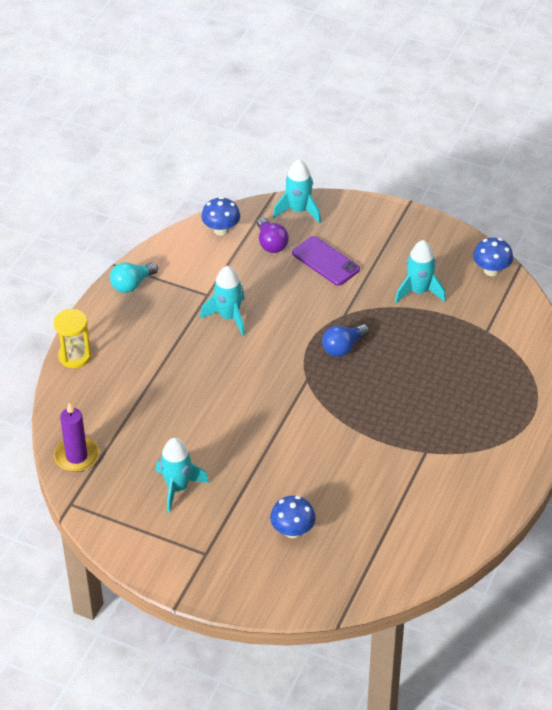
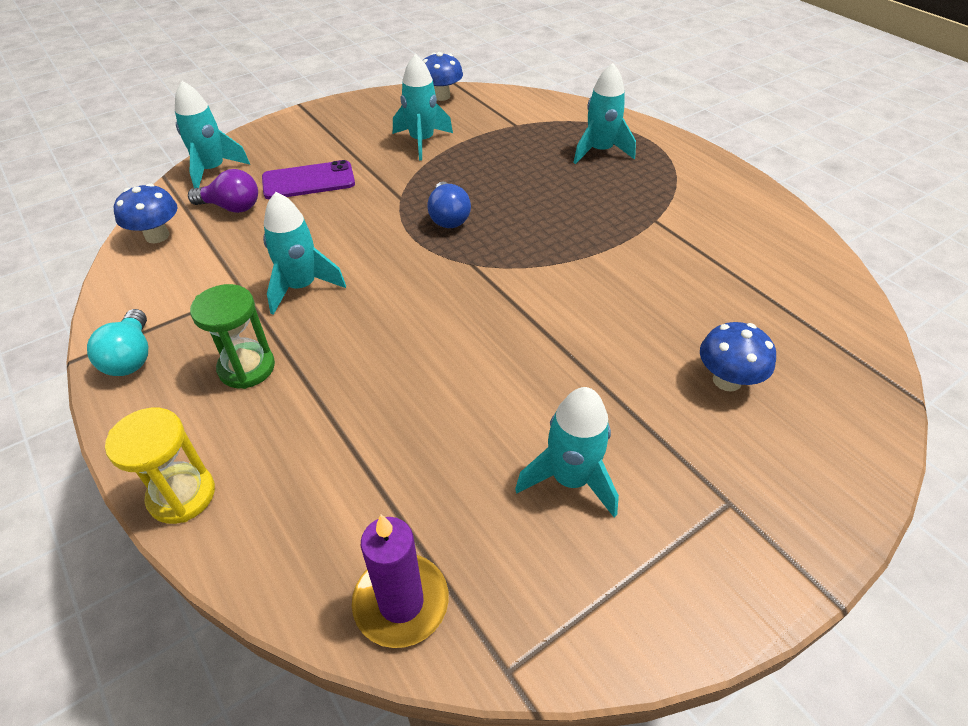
camera: 60 degrees left, 0 degrees up
(157, 331) = (247, 368): none -> green hourglass
(490, 392) = (600, 151): none -> turquoise rocket

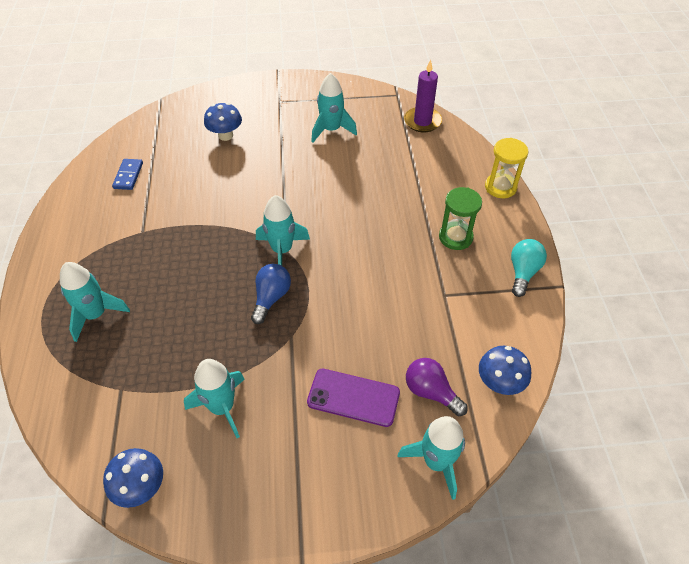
camera: 150 degrees left, 5 degrees up
(301, 287) = (404, 281): turquoise rocket -> turquoise rocket (282, 250)
(763, 266) = (128, 175): none -> blue domino

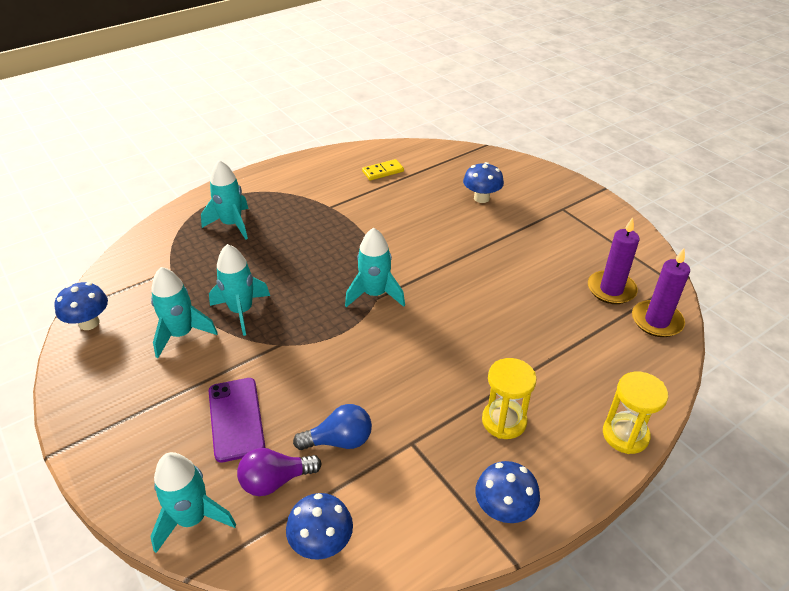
camera: 60 degrees right, 10 degrees down
(128, 175) = (383, 171): blue domino -> yellow domino
(271, 298) = (314, 312): blue light bulb -> blue light bulb (339, 441)
(331, 130) = (563, 258): turquoise rocket -> turquoise rocket (241, 311)
(380, 125) = (611, 289): none -> purple candle
(431, 392) = (275, 481): purple light bulb -> purple light bulb turned 120 degrees counterclockwise
(455, 237) = (504, 421): green hourglass -> yellow hourglass
(523, 272) = (504, 510): turquoise light bulb -> blue mushroom

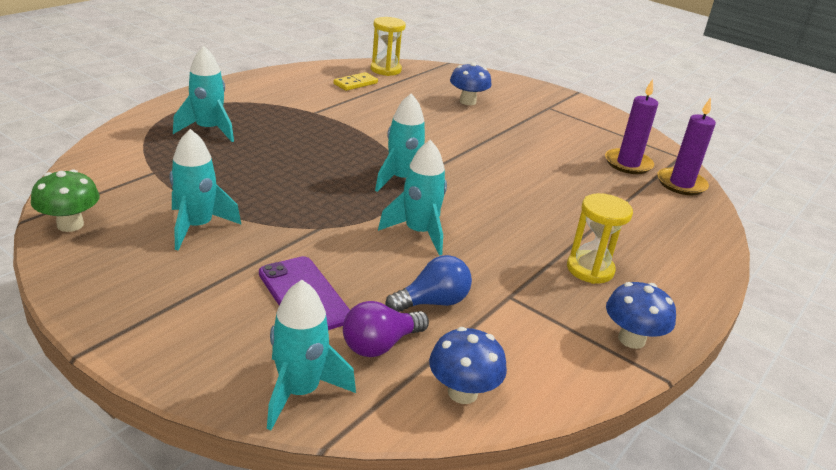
camera: 20 degrees left, 10 degrees down
(89, 323) = (70, 225): blue mushroom -> green mushroom
(241, 311) = (260, 202): turquoise rocket -> turquoise rocket (419, 233)
(625, 435) = (705, 269): yellow hourglass -> yellow hourglass (385, 70)

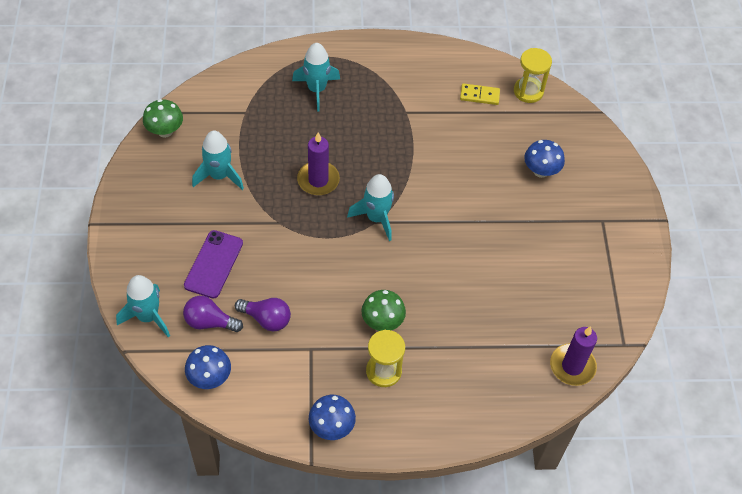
camera: 50 degrees right, 25 degrees up
(419, 233) = (326, 268): turquoise rocket -> none
(432, 302) = (266, 319): blue light bulb -> purple light bulb
(527, 239) = (382, 321): none -> green mushroom
(628, 164) = (564, 319): purple candle -> purple candle (318, 180)

